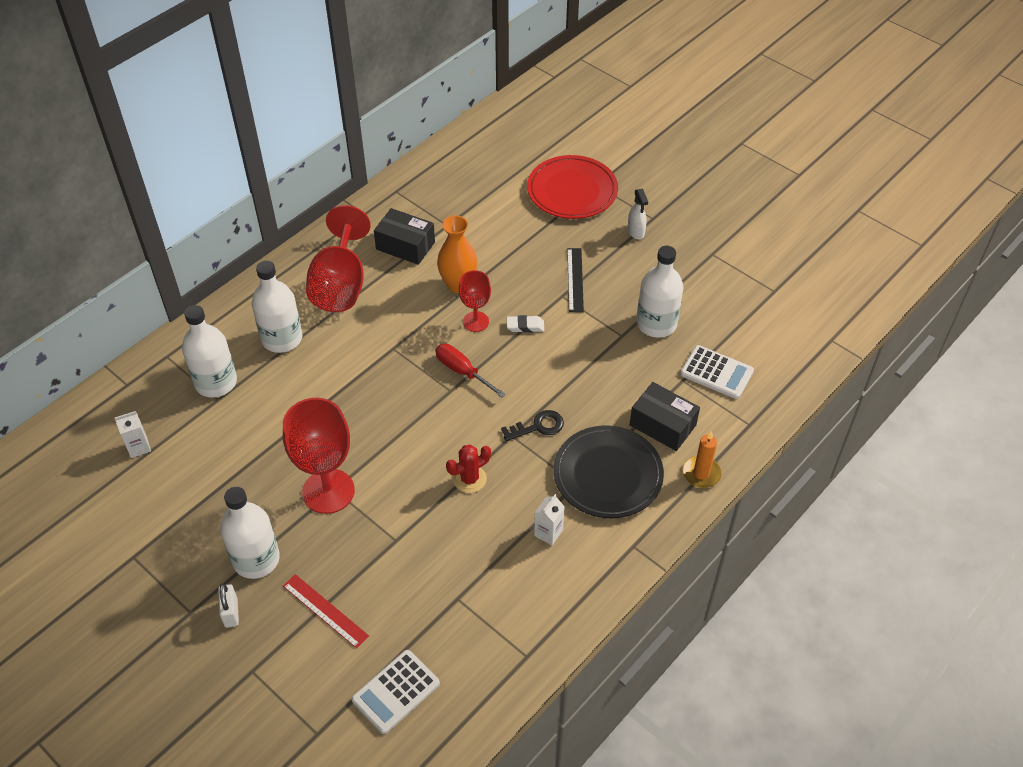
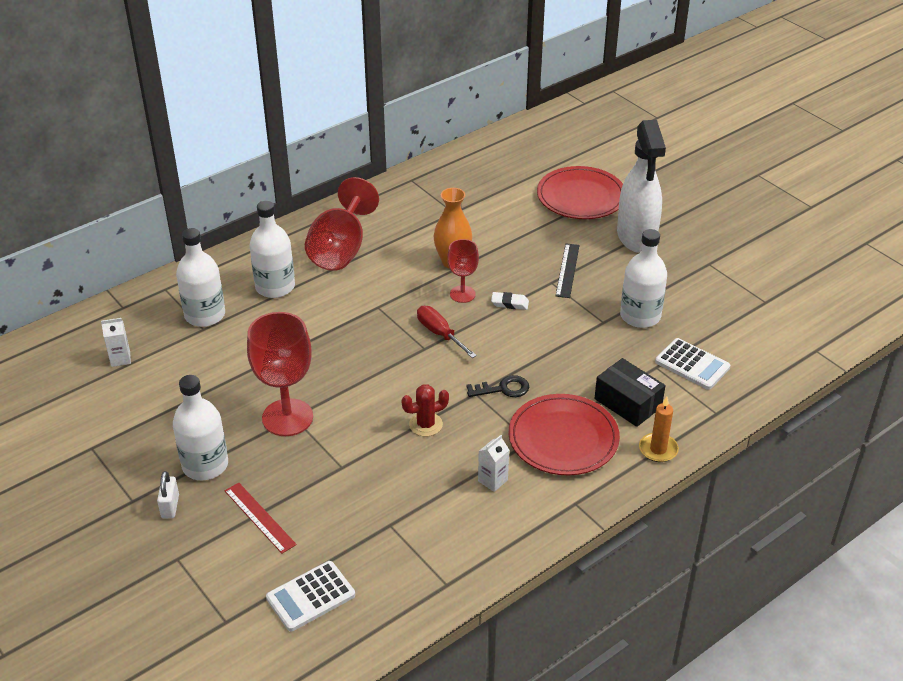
camera: 10 degrees right, 10 degrees down
(405, 246) = (410, 225): black box -> none
(607, 475) = (563, 438): black plate -> red plate
(636, 231) = (636, 237): white spray bottle -> white spray bottle, size x2.42

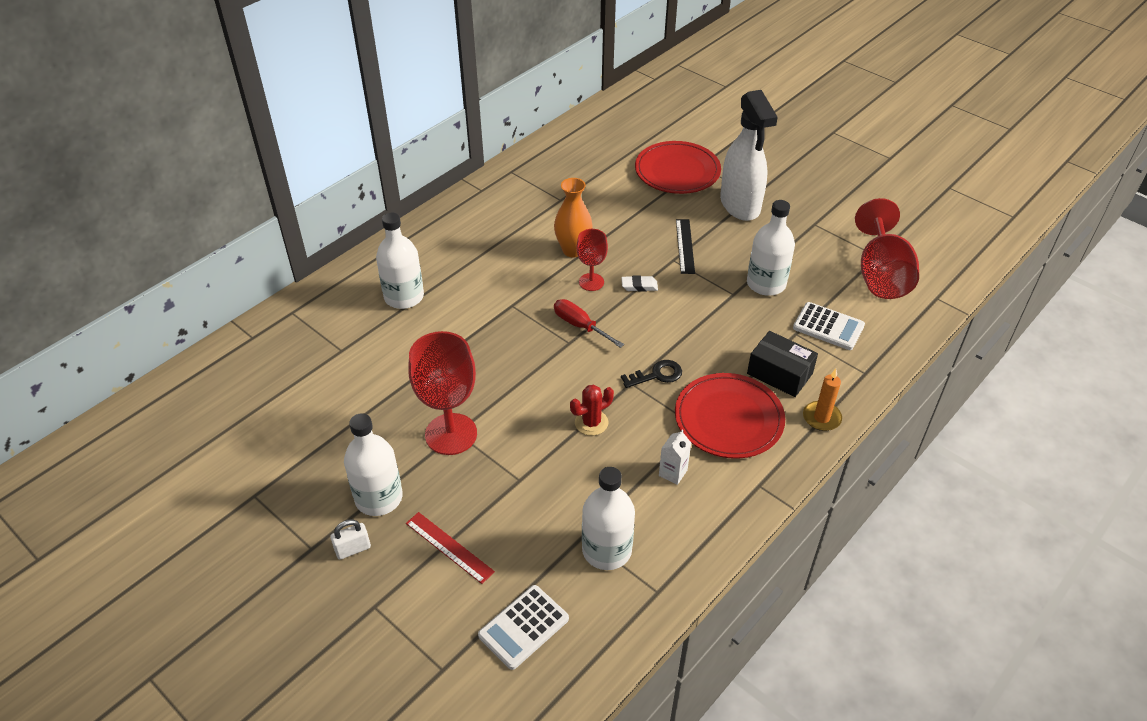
camera: 10 degrees left, 5 degrees up
(120, 359) = (262, 393): white carton -> none
(170, 506) = (353, 549): white padlock -> white padlock turned 75 degrees clockwise
(205, 315) = (339, 335): white bottle -> white bottle (606, 550)
(340, 250) = (460, 250): red goblet -> red goblet (881, 275)

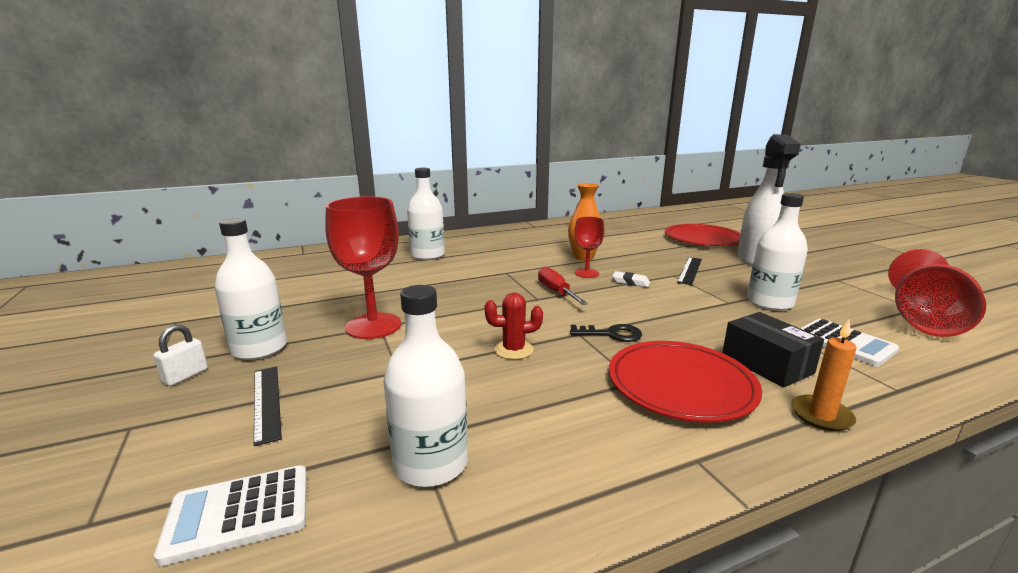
camera: 25 degrees right, 25 degrees down
(353, 549) = (185, 376): white padlock -> white padlock turned 60 degrees counterclockwise
(449, 547) = (267, 402): red ruler -> black ruler
(673, 473) = (577, 413): white carton -> none

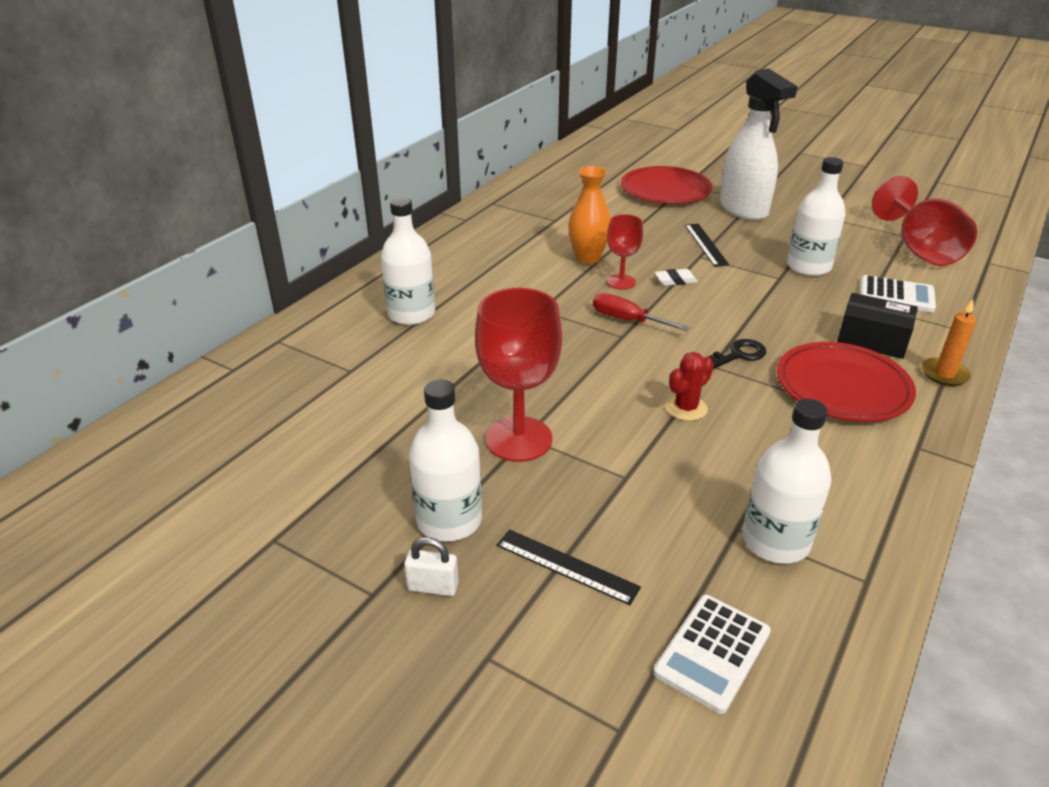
camera: 35 degrees left, 15 degrees up
(185, 376) = (433, 587): white padlock -> white padlock turned 75 degrees counterclockwise

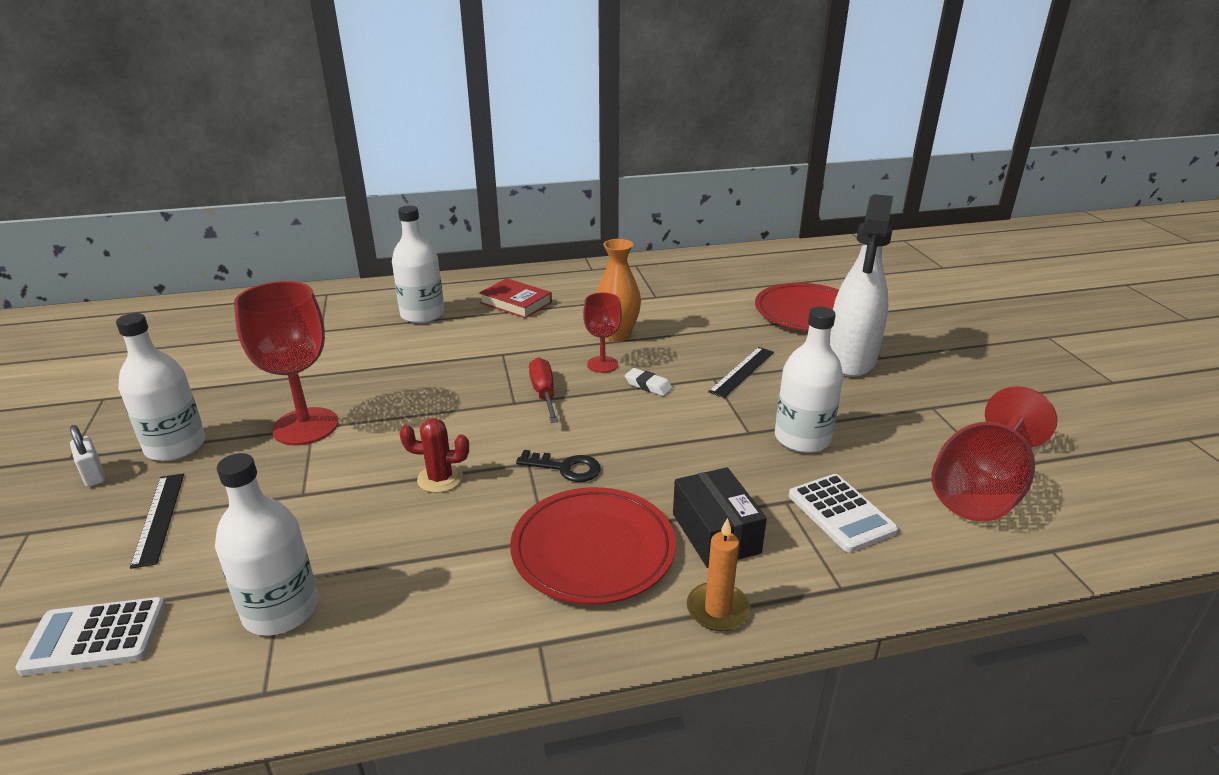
camera: 45 degrees right, 5 degrees down
(466, 270) = (516, 303): none -> red book

